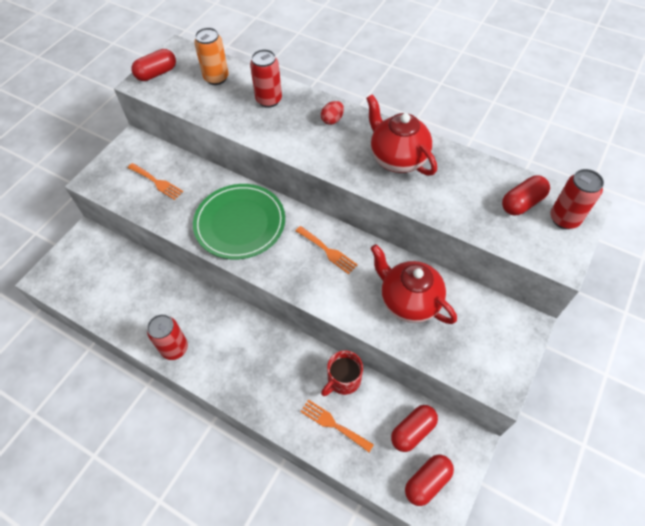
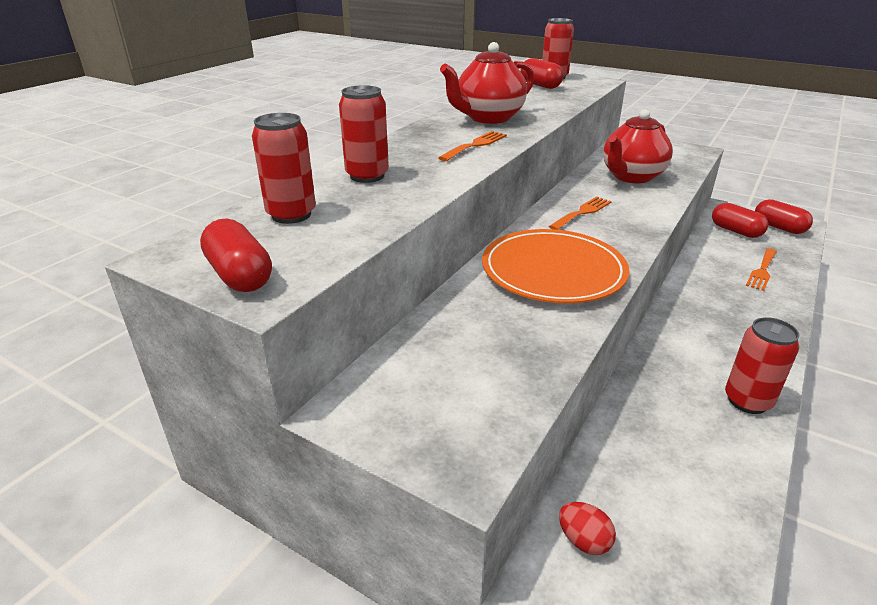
camera: 90 degrees left, 25 degrees down
(157, 182) = (471, 361): orange fork -> orange fork (475, 145)
(216, 78) = (291, 215): orange can -> red can
(240, 223) = (553, 271): green plate -> orange plate
(332, 120) = (419, 142): red egg -> red egg (583, 541)
(343, 380) = (706, 264): red mug -> none

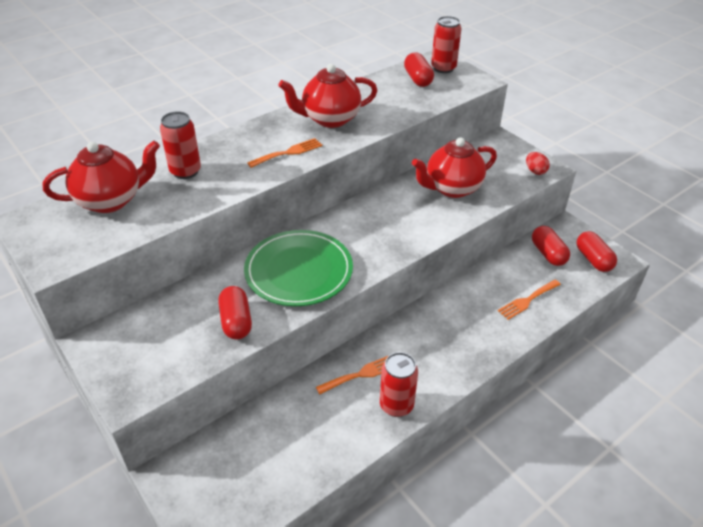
camera: 20 degrees right, 10 degrees up
(240, 275) = (49, 247): red capsule -> red capsule (236, 321)
(291, 215) = (111, 200): red can -> red teapot
(553, 271) = (299, 271): orange plate -> green plate
(582, 212) = (372, 219): orange fork -> orange fork (361, 374)
(583, 541) = (208, 457): red egg -> red egg (535, 171)

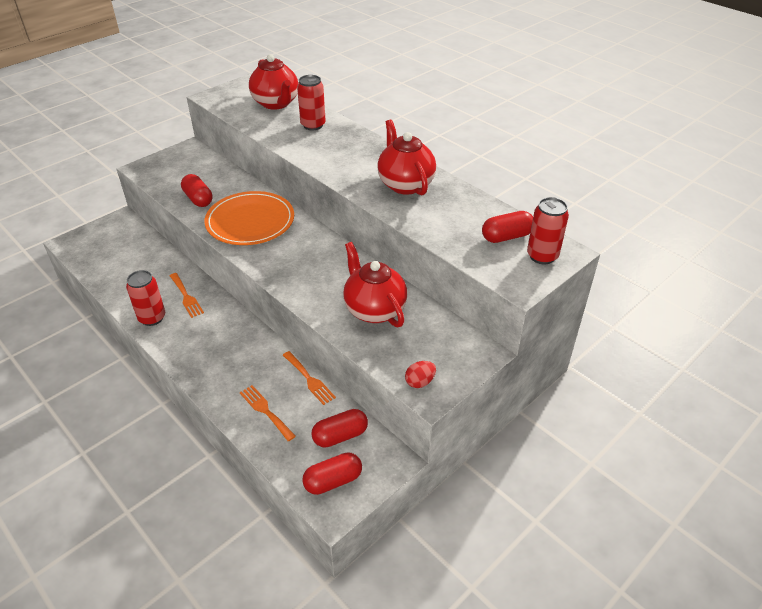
camera: 85 degrees right, 0 degrees up
(236, 321) = (198, 199): red capsule -> red capsule turned 75 degrees clockwise
(288, 152) = (344, 167): orange fork -> orange fork (309, 379)
(299, 271) = (250, 221): green plate -> orange plate

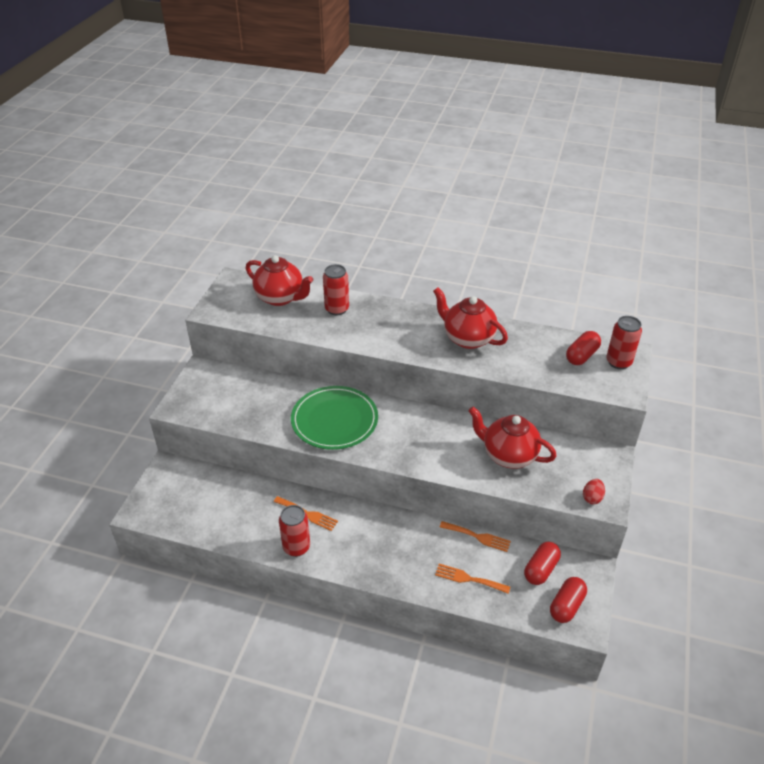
camera: 30 degrees left, 0 degrees up
(198, 199) = (265, 417): red capsule -> none
(250, 221) = (334, 420): orange plate -> green plate

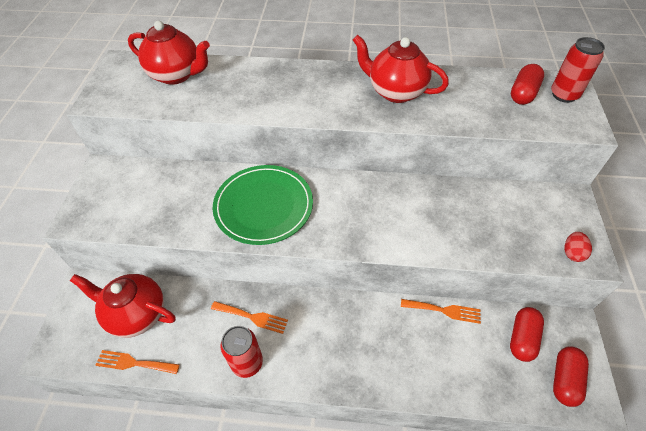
camera: 10 degrees left, 10 degrees up
(337, 309) = (243, 79): red can -> none
(468, 579) = (449, 366): orange fork -> orange fork (134, 363)
(508, 455) = (465, 217): red teapot -> red teapot (136, 314)

